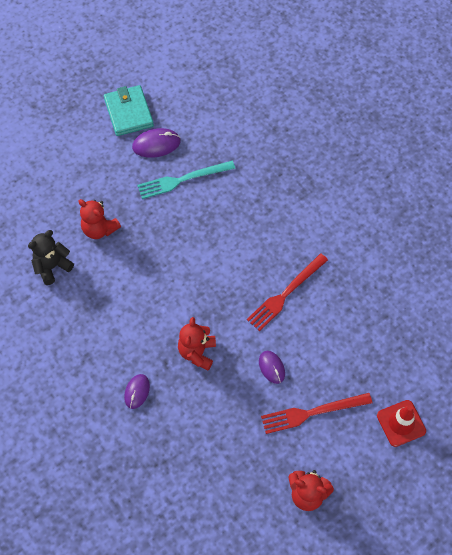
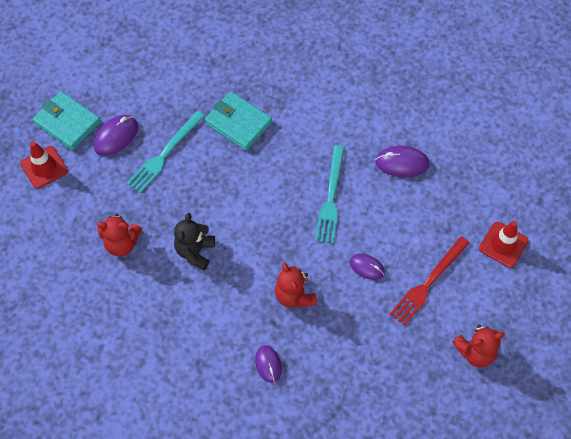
camera: 35 degrees left, 0 degrees up
(52, 267) = (104, 304): black teddy bear -> black teddy bear (195, 252)
(87, 137) = (44, 167): none -> red traffic cone
(257, 189) = (238, 123): none -> turquoise wallet
(286, 293) = (331, 197): red fork -> turquoise fork
(366, 302) = (402, 163): none -> purple mouse

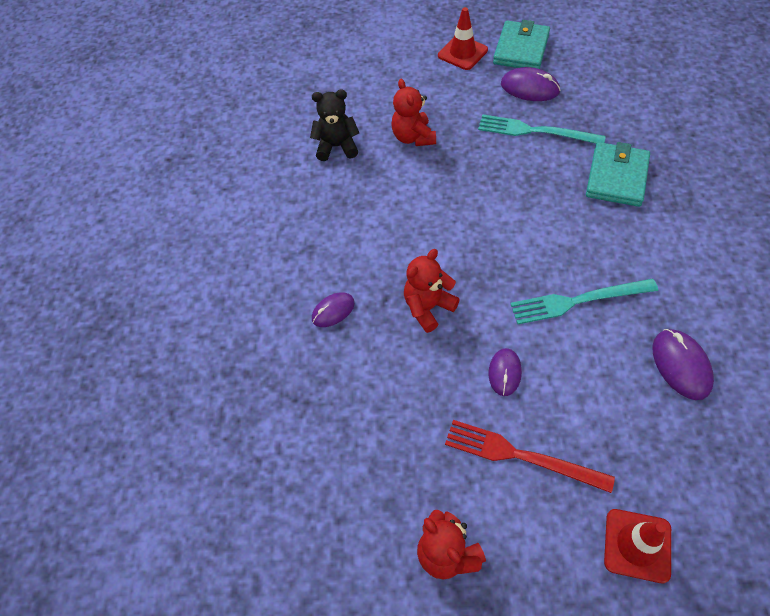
camera: 75 degrees right, 5 degrees down
(195, 252) = (435, 198): black teddy bear -> black teddy bear (337, 146)

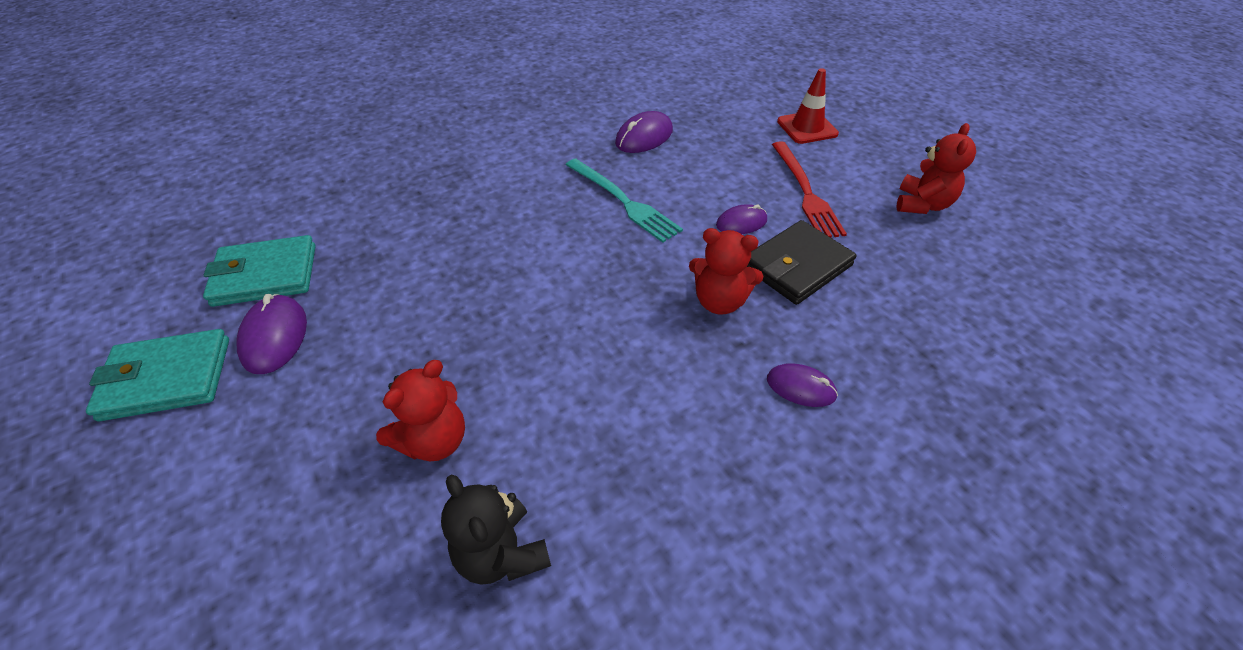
camera: 125 degrees left, 10 degrees down
(432, 380) = (797, 266): none -> black wallet
(462, 53) = (178, 460): red traffic cone -> none
(536, 131) = (374, 302): turquoise fork -> none
(616, 177) = (435, 216): turquoise wallet -> turquoise wallet (265, 275)

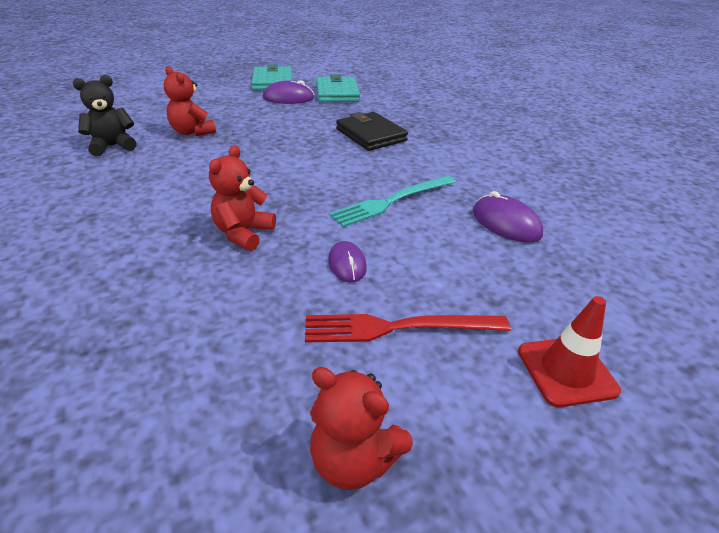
camera: 95 degrees right, 10 degrees down
(797, 266) = (268, 289): black wallet -> black wallet (371, 135)
(801, 387) = (128, 258): purple mouse -> none

